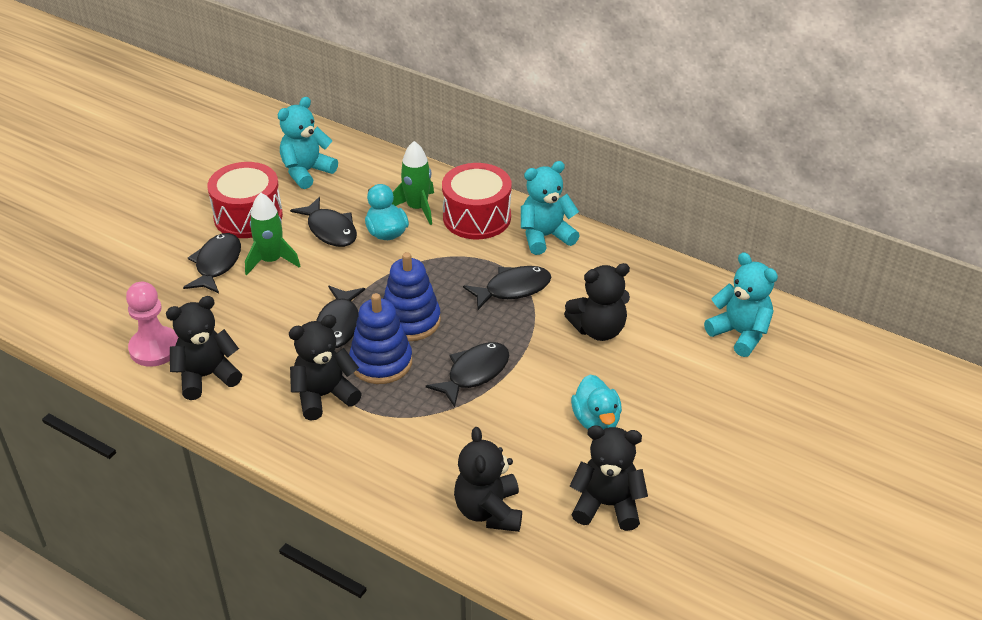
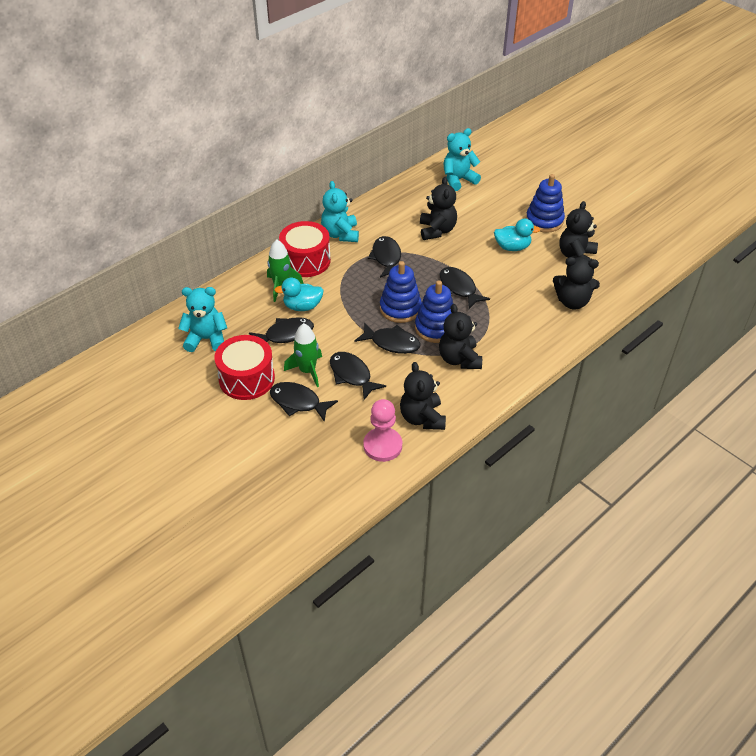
camera: 75 degrees left, 5 degrees up
(271, 299) = (352, 375): none -> black fish
(306, 172) = (206, 339): turquoise teddy bear -> turquoise teddy bear turned 120 degrees clockwise
(685, 453) = (544, 221): none -> blue stacking toy

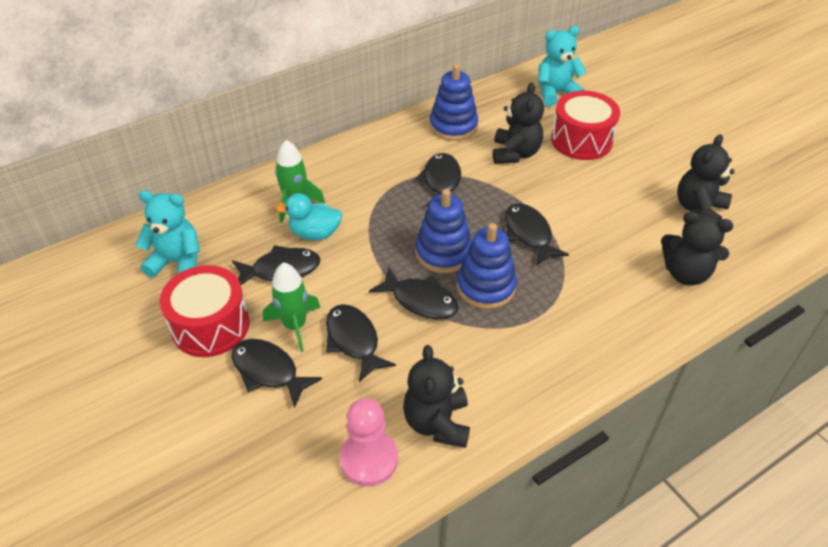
camera: 10 degrees right, 0 degrees up
(306, 260) = (337, 173): red drum -> red drum (581, 140)
(340, 234) = (390, 144): turquoise teddy bear -> none
(459, 359) = (509, 338): black teddy bear -> none
(512, 247) = (612, 187): turquoise duck -> none
(544, 221) = (661, 156): blue stacking toy -> blue stacking toy (453, 126)

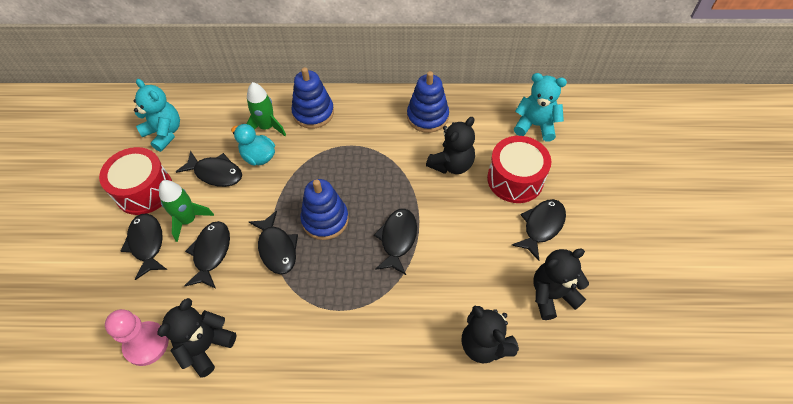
camera: 35 degrees right, 10 degrees up
(441, 181) = (376, 160): black fish -> black fish (541, 226)
(486, 287) = (328, 264): blue stacking toy -> blue stacking toy (313, 113)

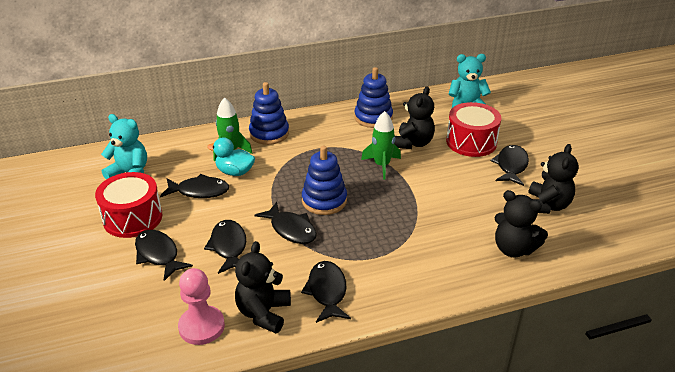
camera: 20 degrees left, 20 degrees down
(188, 220) = (191, 229): green rocket -> green rocket (382, 165)
(397, 239) = (397, 199): black fish -> black fish (327, 291)
(552, 295) = (547, 205): black teddy bear -> black teddy bear turned 150 degrees clockwise

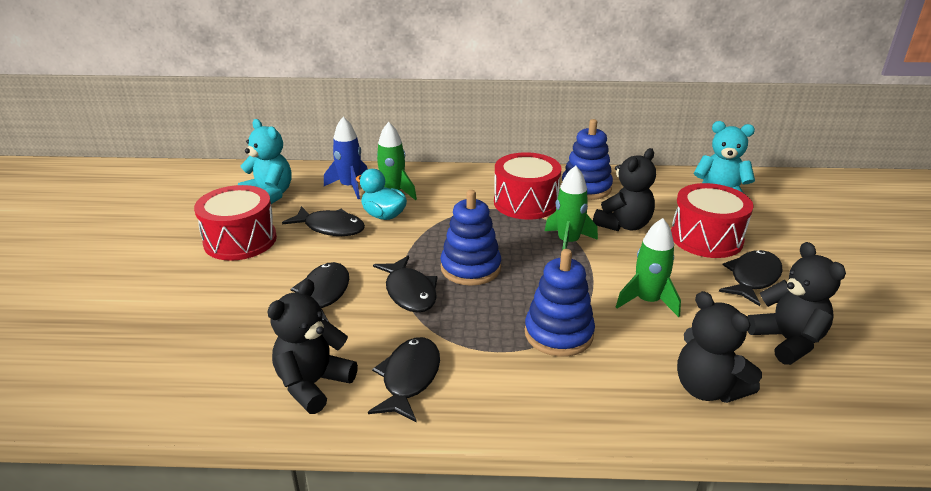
camera: 20 degrees right, 5 degrees down
(158, 255) = (239, 285): black fish -> none
(192, 152) = (350, 187): none -> blue rocket
(201, 326) = (230, 380): pink pawn -> none
(269, 133) = (448, 183): blue stacking toy -> blue stacking toy (558, 334)
(336, 139) = (526, 203): none -> red drum
(453, 198) = (647, 301): none -> green rocket
(547, 205) = (787, 341): black teddy bear -> black teddy bear turned 60 degrees counterclockwise

